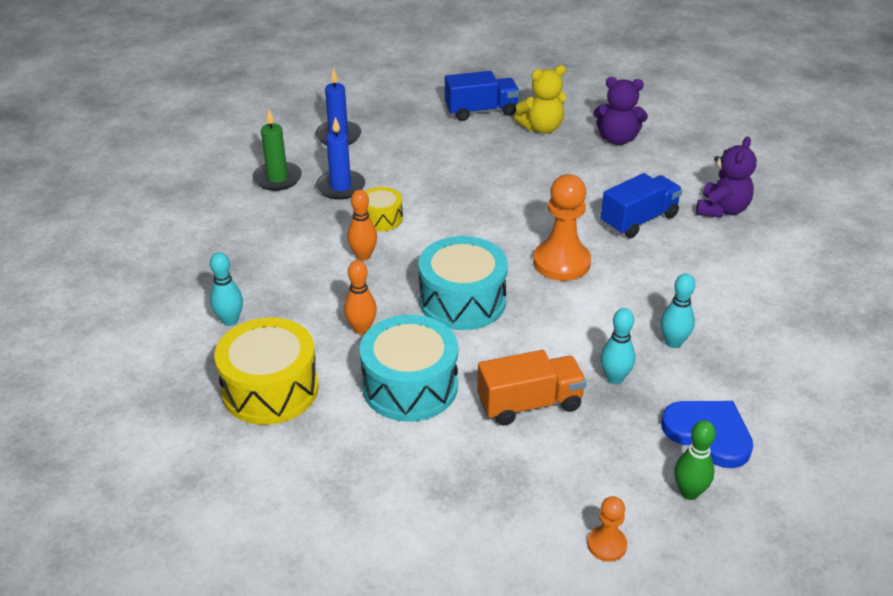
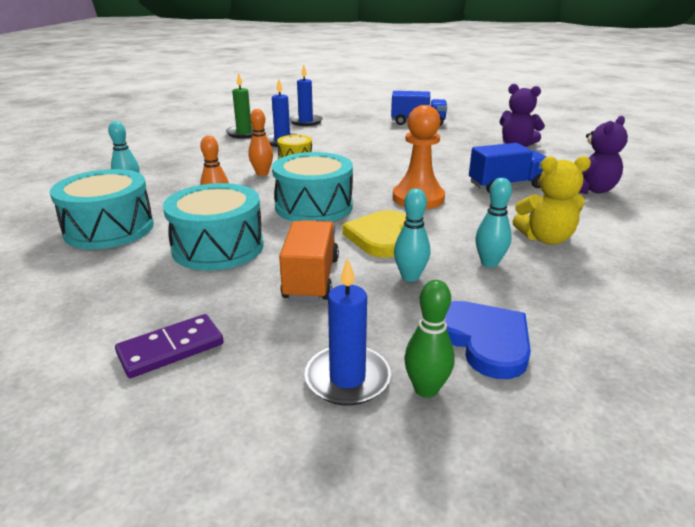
camera: 20 degrees right, 10 degrees down
(270, 389) = (109, 229): yellow drum -> turquoise drum
(468, 514) = (171, 349): none -> purple domino
(529, 404) = (311, 279): orange truck -> orange truck turned 90 degrees counterclockwise
(541, 128) = (458, 134): yellow teddy bear -> yellow teddy bear (545, 239)
(558, 331) = (380, 237): none -> yellow heart
(607, 545) = (289, 416): orange pawn -> none
(627, 500) = (347, 378): none -> blue candle

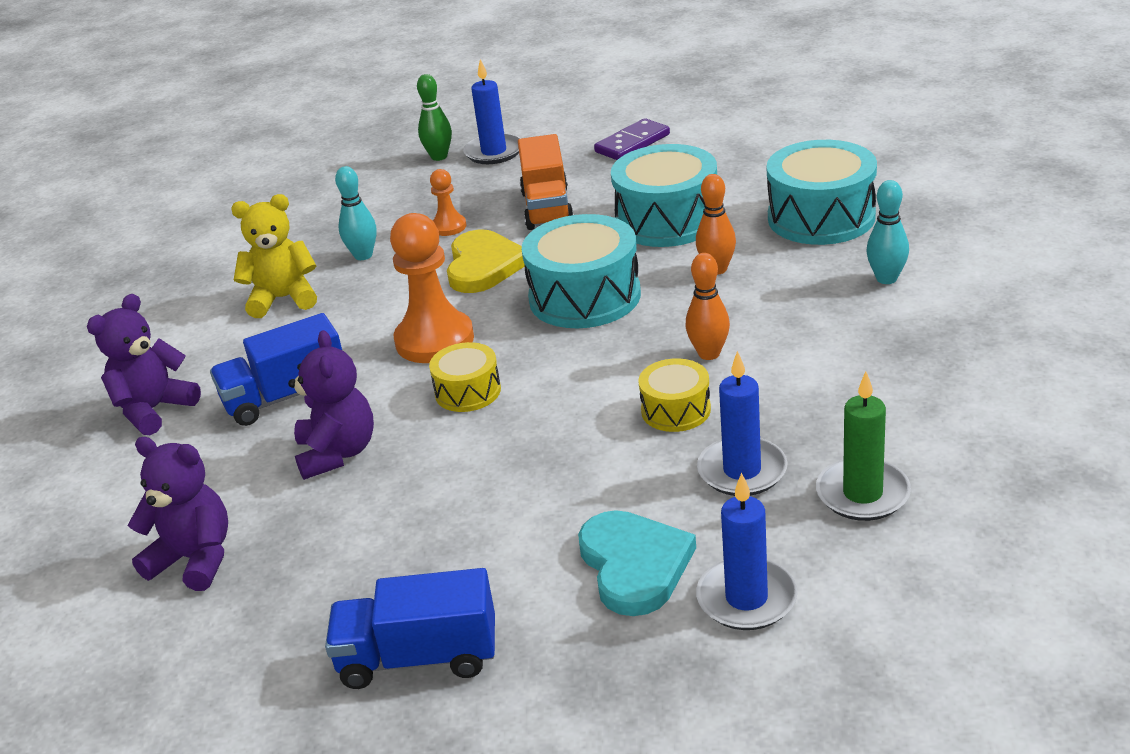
camera: 175 degrees right, 5 degrees up
(338, 129) = (634, 565): none -> turquoise heart
(397, 175) = (468, 391): none -> yellow drum
(410, 277) = (449, 227): turquoise bowling pin -> orange pawn
(465, 164) = (337, 453): none -> purple teddy bear
(484, 340) = (391, 189): blue heart -> none

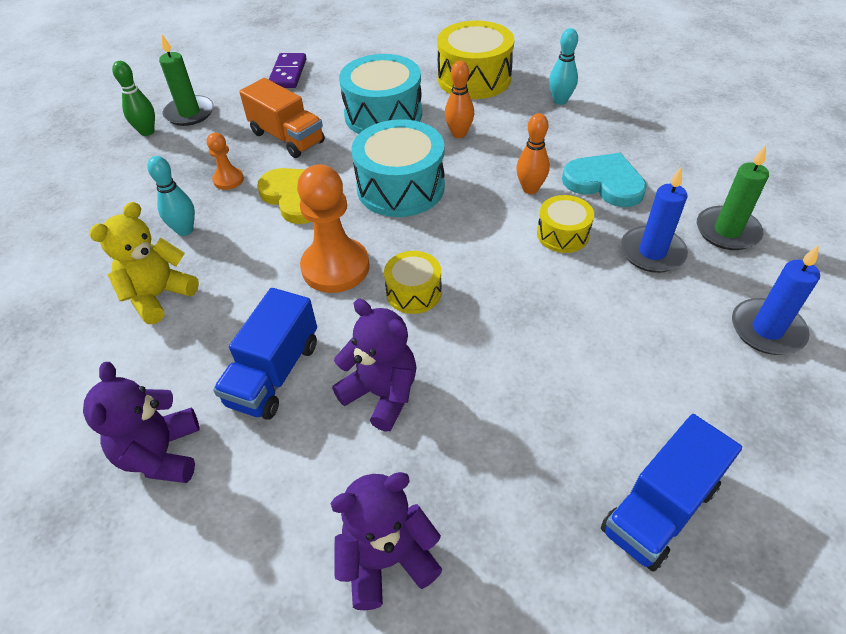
camera: 45 degrees left, 15 degrees up
(494, 152) = (189, 113): blue candle -> green candle
(634, 565) = (684, 349): turquoise heart -> turquoise heart (604, 183)
(821, 217) = (474, 78): turquoise drum -> yellow drum

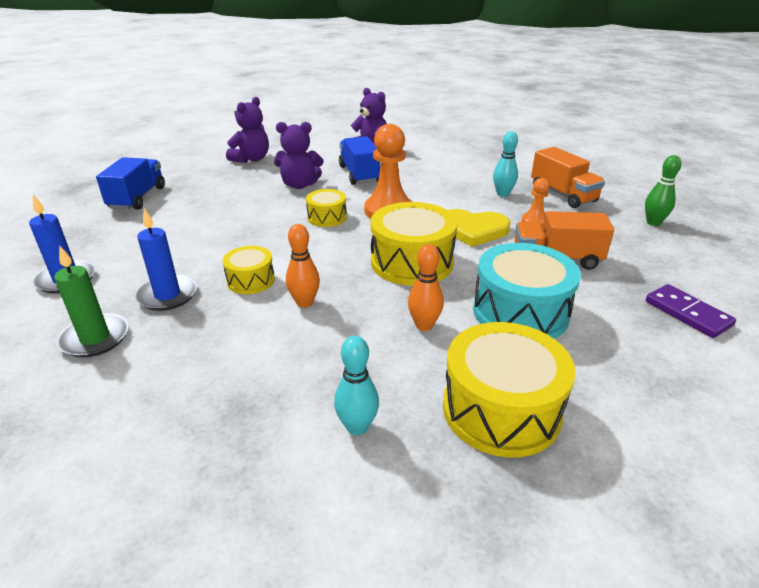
camera: 140 degrees right, 15 degrees down
(137, 198) = (563, 195): none -> orange truck
(159, 296) = (459, 173): yellow teddy bear -> none
(189, 113) = (663, 244): green candle -> none
(400, 187) = (412, 262): turquoise drum -> yellow drum
(604, 183) = (236, 336): turquoise heart -> none

